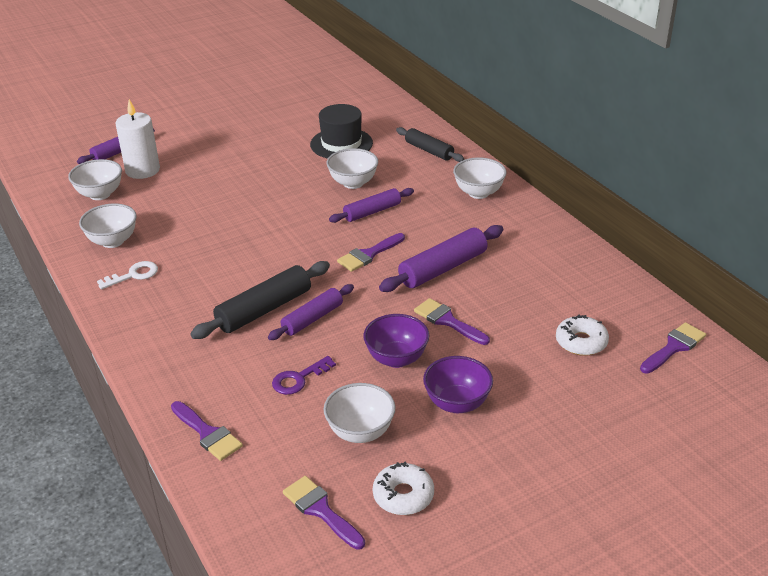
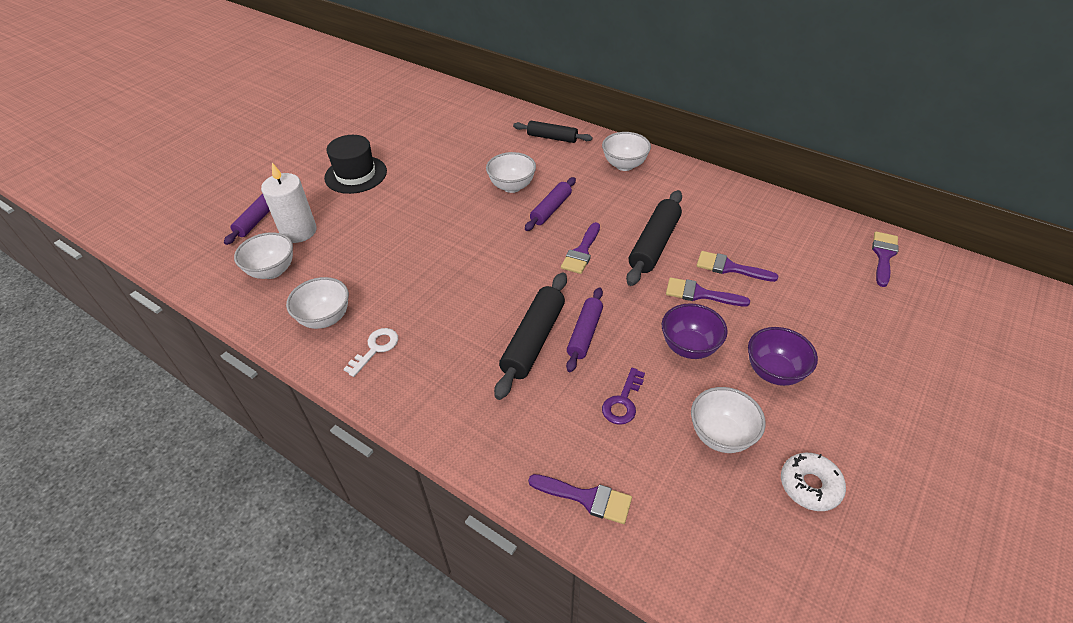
camera: 25 degrees left, 10 degrees up
(320, 510) = (756, 536): purple brush -> purple brush (730, 268)
(341, 144) = (471, 151): black hat -> black hat (356, 174)
(443, 268) = (654, 244): purple rolling pin -> black rolling pin
(581, 342) = (816, 276): white donut -> none

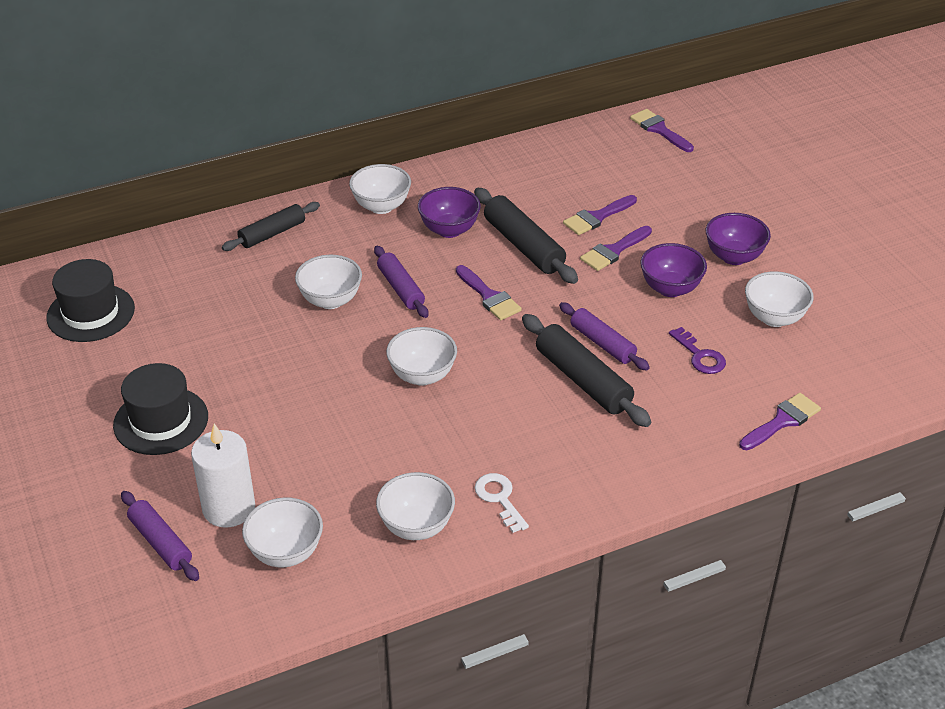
camera: 60 degrees left, 5 degrees down
(425, 113) = (91, 313): none -> black hat
(473, 257) = (422, 375): none -> white bowl
(633, 203) = (449, 230): none -> purple bowl
(810, 486) = (849, 297): white donut -> none

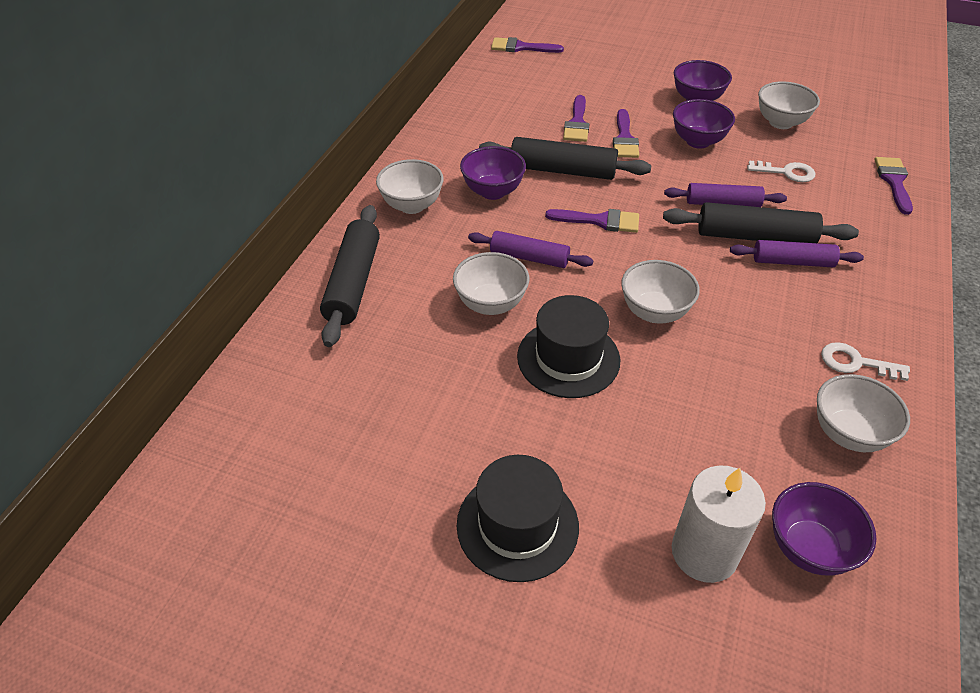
camera: 45 degrees left, 5 degrees up
(91, 313) = (283, 477): black hat -> black hat (568, 358)
(161, 542) = (706, 645): purple rolling pin -> purple rolling pin (792, 262)
(272, 233) = (353, 283): black rolling pin -> black rolling pin, size x1.50
(286, 553) = (809, 548): white bowl -> purple bowl
(700, 356) = (786, 172): purple key -> white key

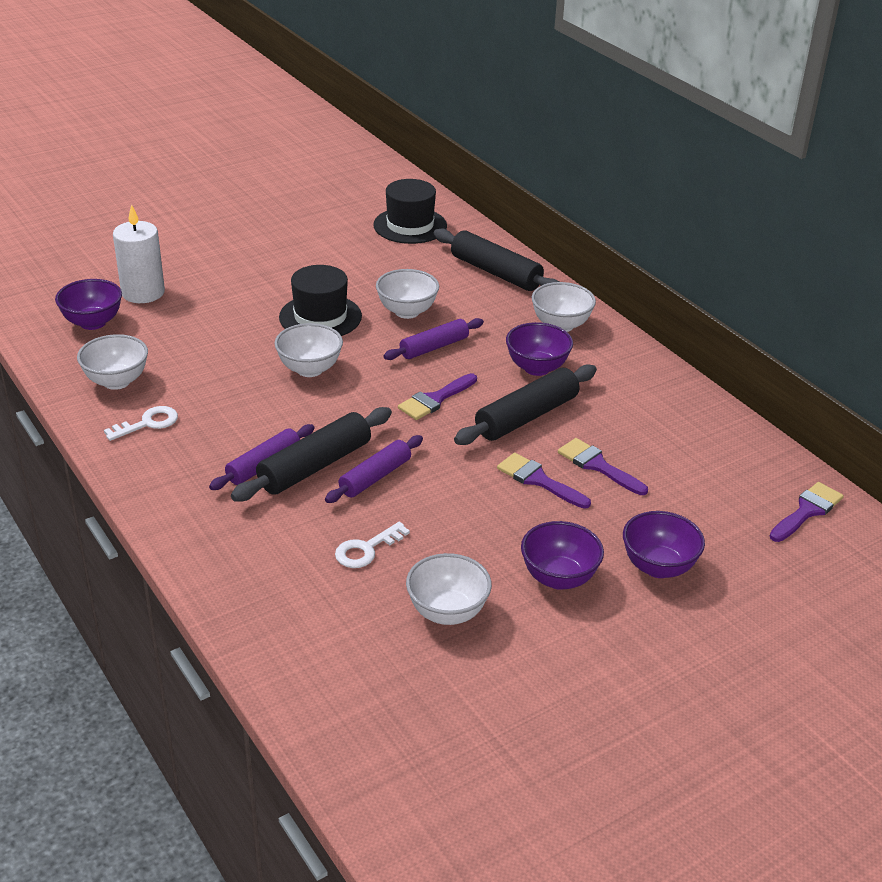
camera: 125 degrees right, 10 degrees down
(517, 525) = (240, 252): black hat -> black hat (410, 225)
(698, 141) = (481, 525): purple bowl -> purple bowl (658, 567)
(894, 181) = (263, 615): purple brush -> none

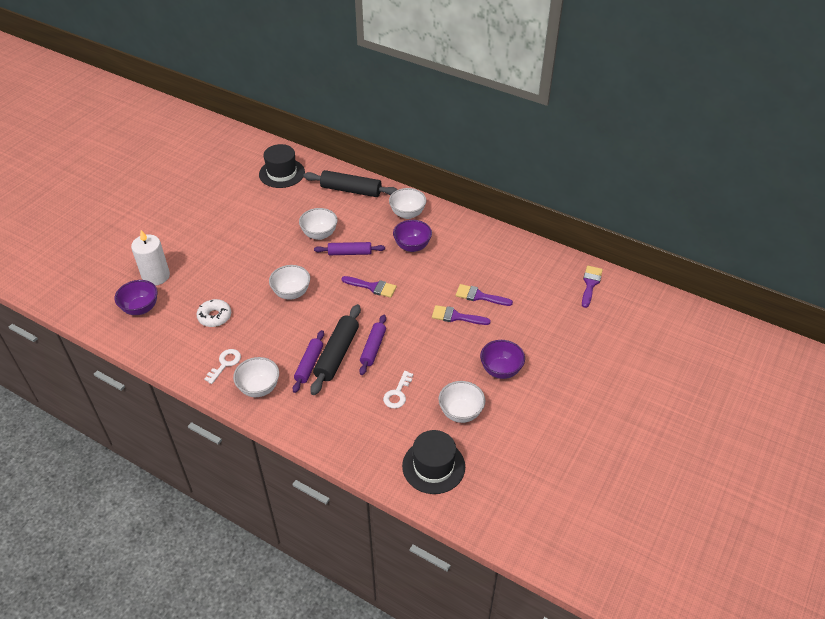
camera: 25 degrees left, 10 degrees up
(116, 381) = (186, 343): white bowl -> white bowl (259, 388)
(180, 363) = (214, 316): none -> white donut
(320, 317) = (273, 255): black hat -> black hat (433, 466)
(434, 347) = (350, 253): purple rolling pin -> purple rolling pin turned 60 degrees clockwise
(435, 399) = (372, 287): purple brush -> purple brush turned 90 degrees counterclockwise
(527, 417) = (426, 280): black rolling pin -> none
(658, 567) = (542, 344): purple bowl -> none

